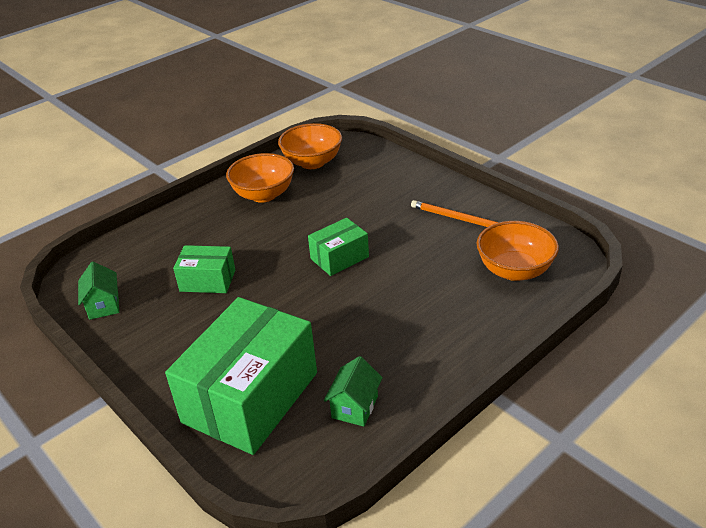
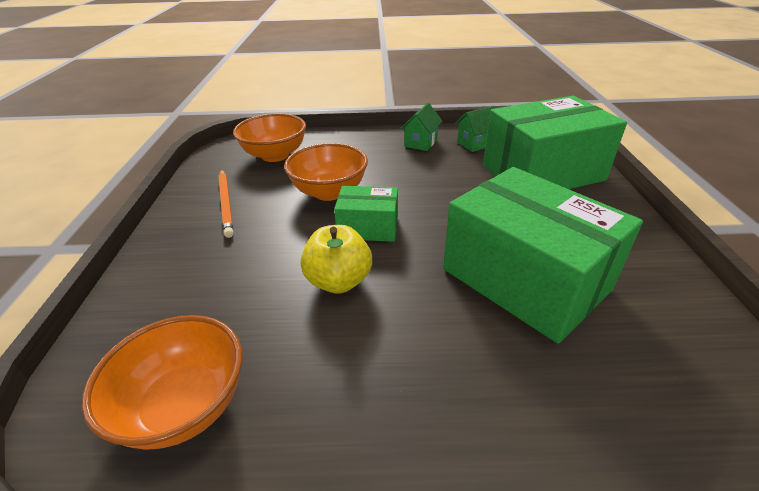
camera: 140 degrees left, 0 degrees up
(104, 305) = (684, 320): green house -> green house (420, 143)
(207, 280) = (525, 279): green box -> green box, size x2.00
(263, 195) = (336, 382): orange bowl -> orange bowl (329, 192)
(314, 223) = (339, 281): none -> yellow apple

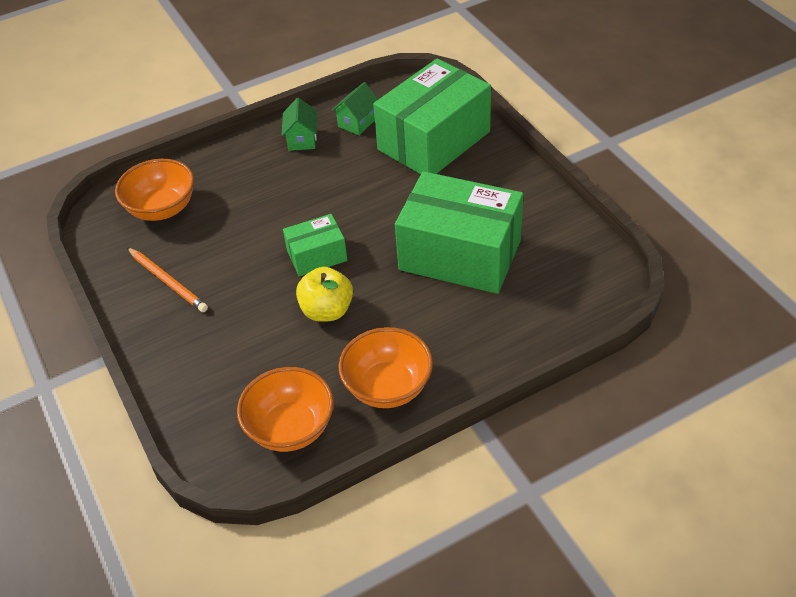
camera: 25 degrees left, 10 degrees up
(329, 192) = (255, 233): orange bowl -> orange bowl (388, 387)

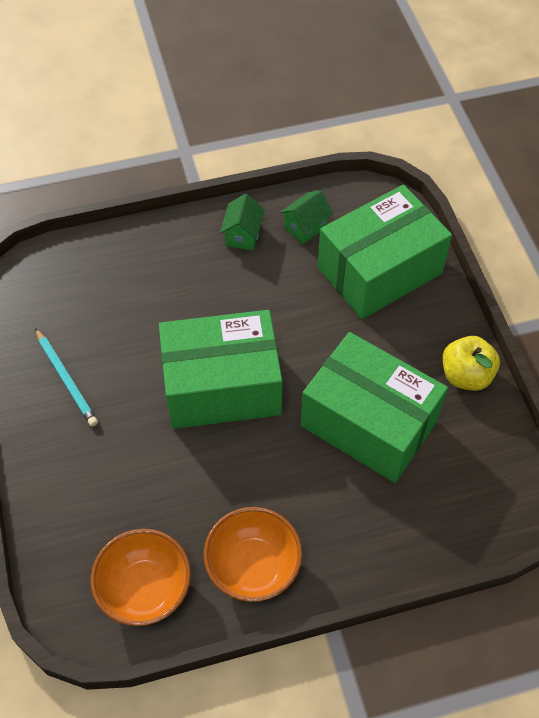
camera: 10 degrees right, 10 degrees up
(162, 209) = (81, 287): orange bowl -> none
(168, 281) = (66, 379): orange pencil -> turquoise pencil
(317, 256) = (222, 386): green box -> green box, size x2.00
(327, 310) = (215, 457): yellow apple -> yellow apple (466, 375)

